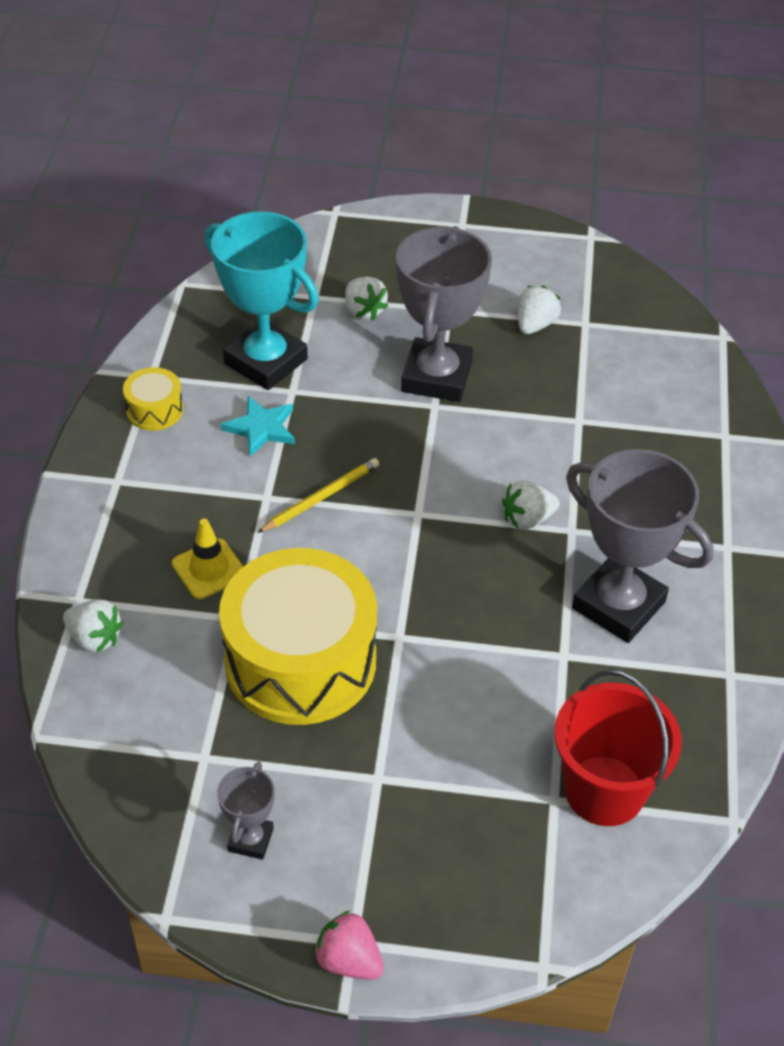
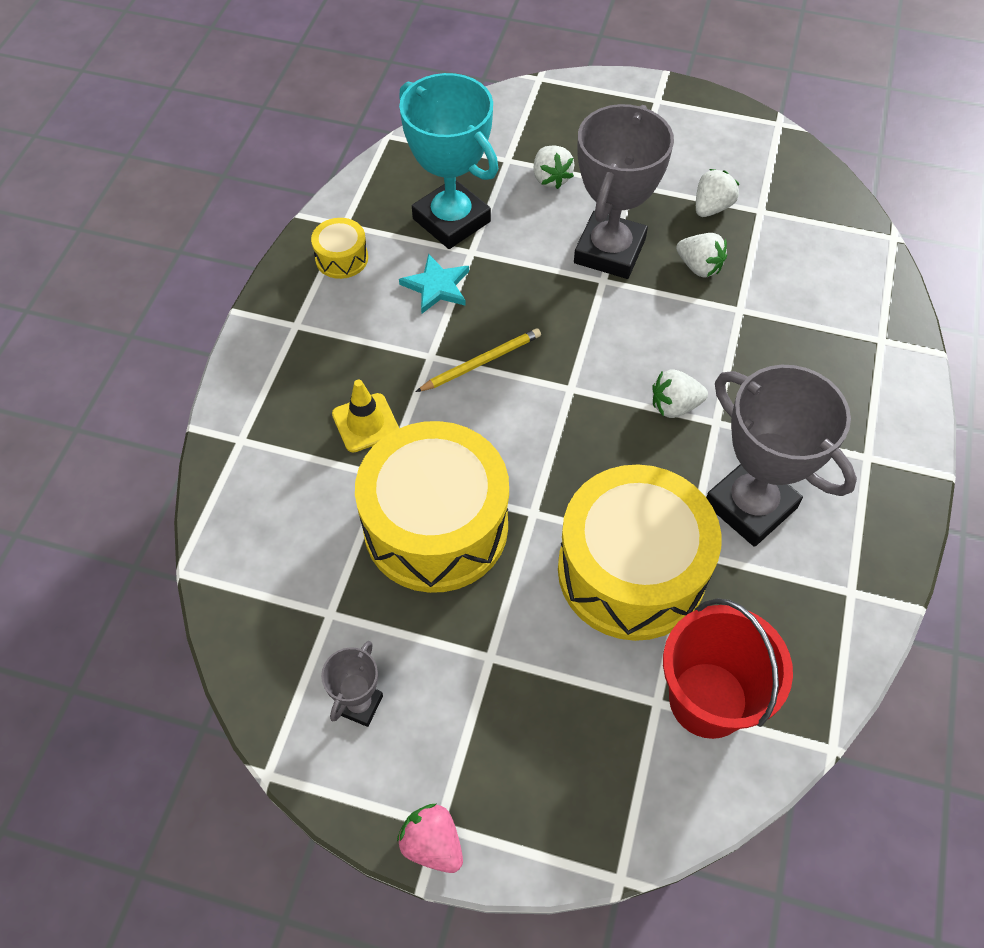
camera: 10 degrees right, 10 degrees up
(95, 638) = (249, 480): white strawberry -> white strawberry (699, 267)
(508, 680) = (631, 571): none -> yellow drum

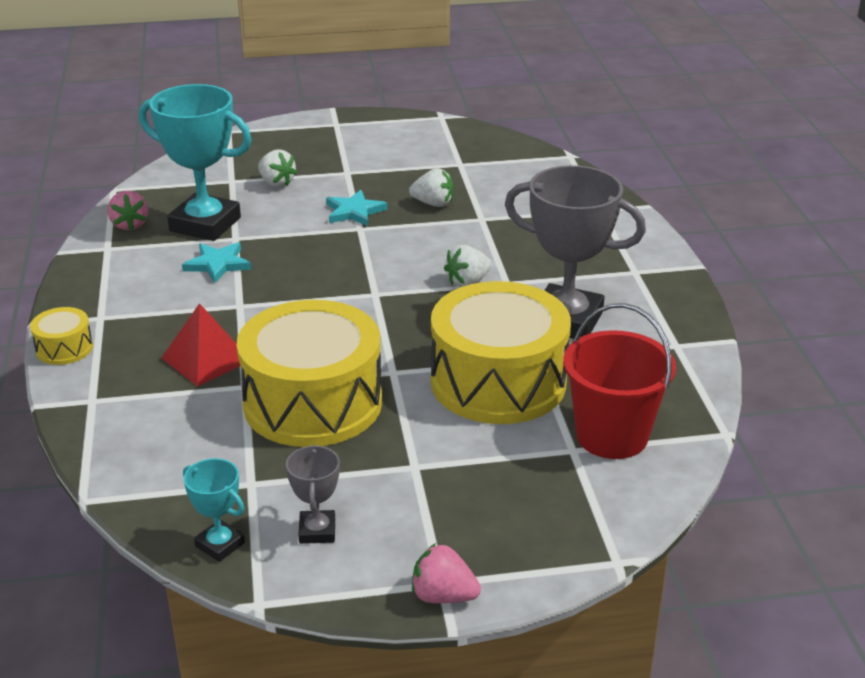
camera: 25 degrees left, 25 degrees down
(267, 683) = (220, 544): none -> turquoise trophy
(341, 258) = (118, 268): yellow drum -> yellow drum (64, 348)
(365, 423) = (206, 359): yellow traffic cone -> red pyramid
(379, 196) = (130, 225): none -> pink strawberry
(481, 362) = (287, 298): yellow pencil -> none
(609, 251) = (354, 211): grey trophy -> turquoise star
(711, 207) = (420, 170): white strawberry -> none

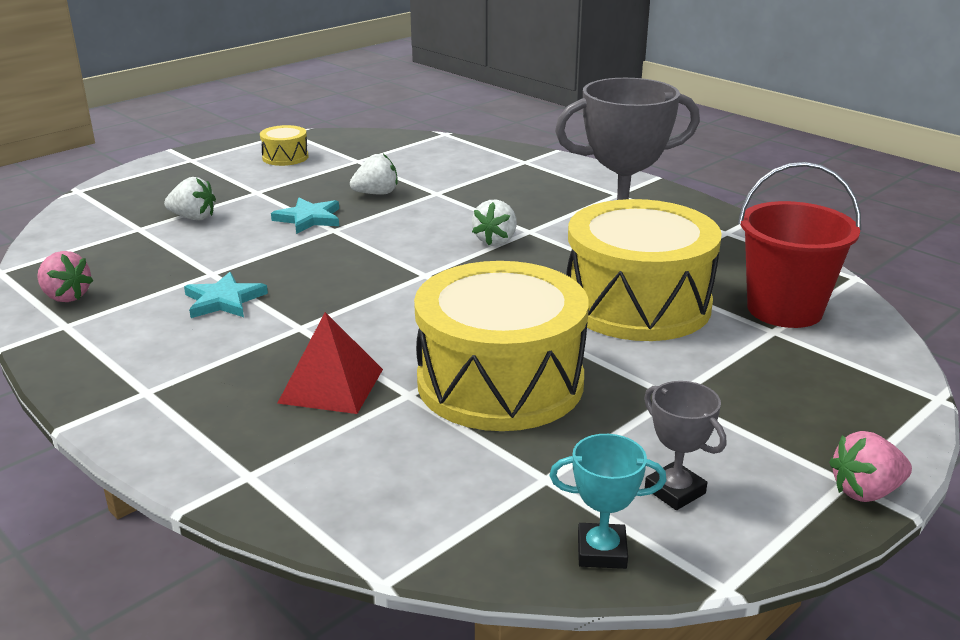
camera: 35 degrees left, 5 degrees down
(64, 348) = (140, 437): yellow drum -> yellow drum (285, 157)
(205, 224) = (160, 271): turquoise trophy -> none

